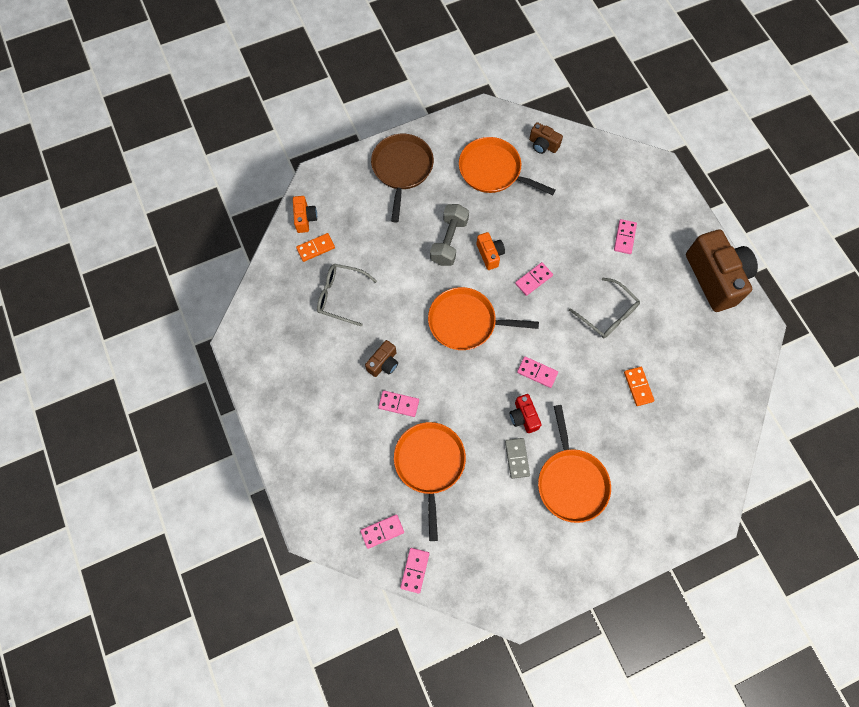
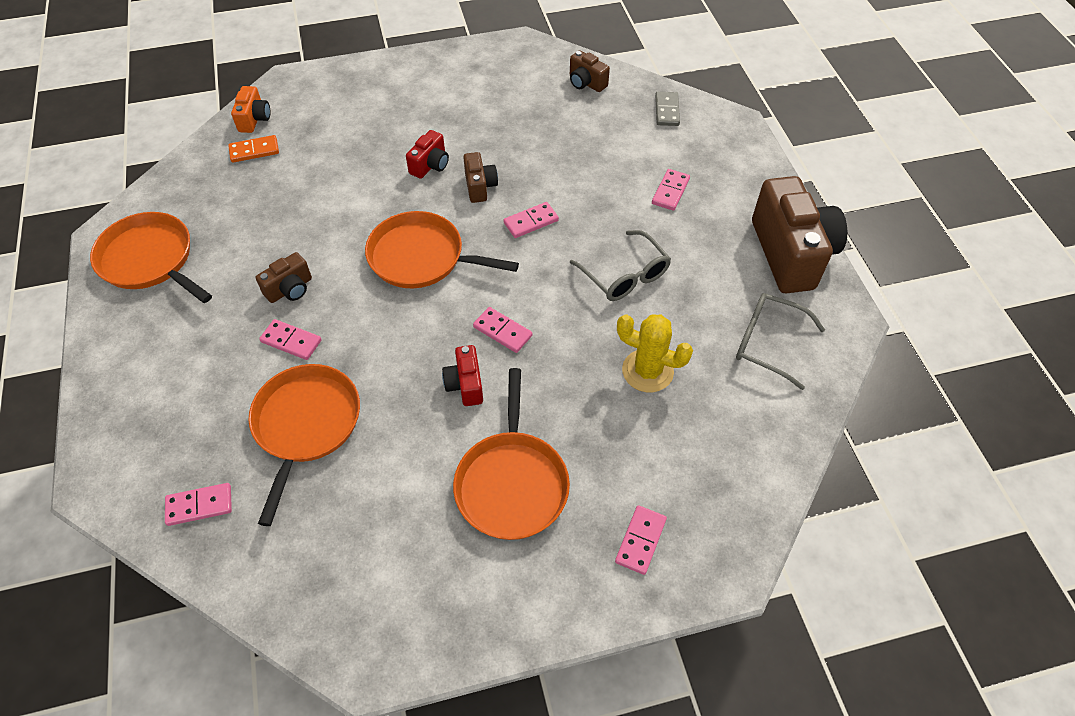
camera: 10 degrees right, 15 degrees down
(341, 296) = (265, 206): grey glasses -> grey glasses (768, 343)
(402, 169) = (397, 85): brown pan -> none
(415, 570) = (226, 571): pink domino -> pink domino (640, 541)
(449, 241) = (430, 165): grey dumbbell -> red camera
(490, 254) = (480, 186): orange camera -> brown camera
(493, 170) = (513, 100): orange pan -> orange pan (150, 260)
(517, 458) = (438, 437): grey domino -> grey domino (667, 111)
(638, 387) = (647, 371): orange domino -> yellow cactus

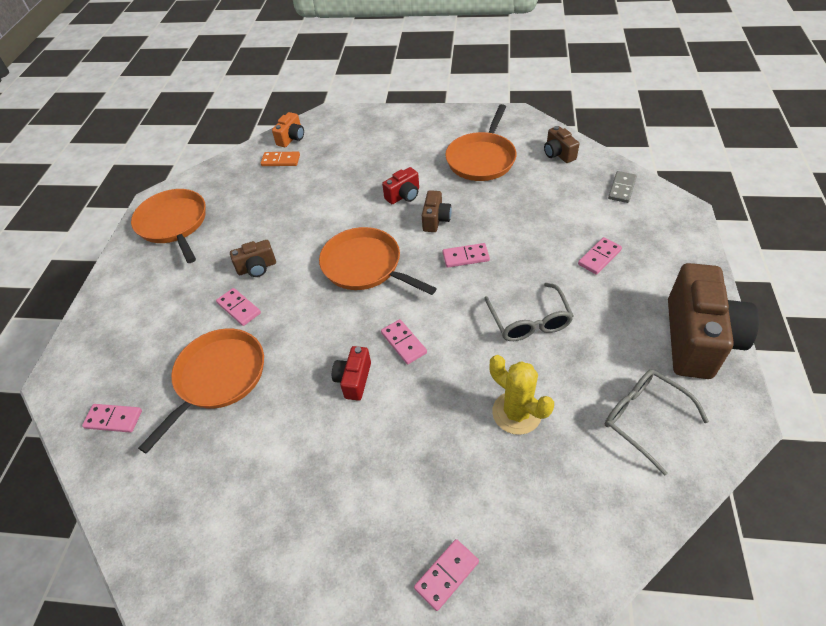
camera: 25 degrees right, 5 degrees down
(512, 483) = (355, 480): orange pan -> orange pan (482, 159)

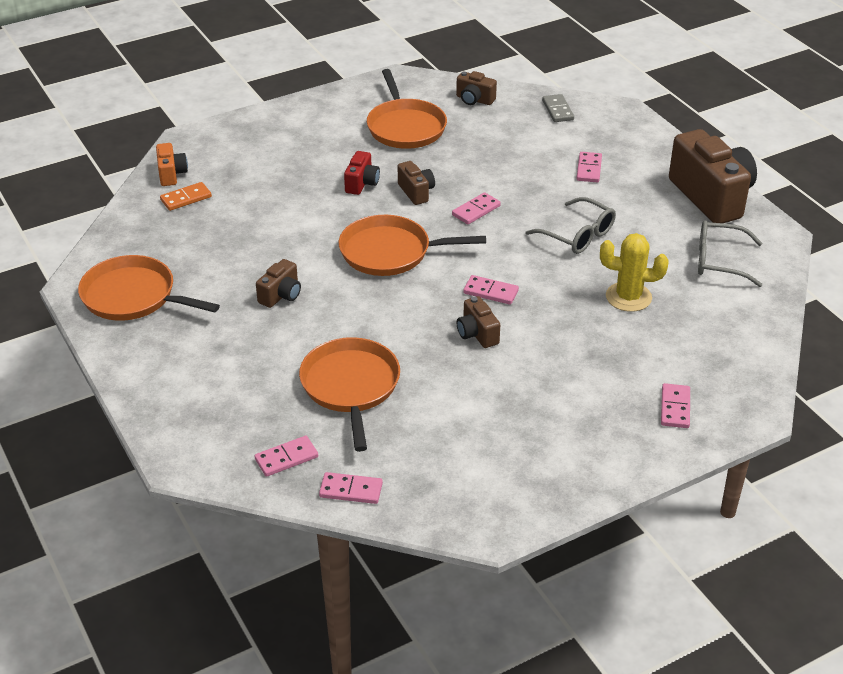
camera: 40 degrees left, 10 degrees down
(239, 308) = (303, 332): pink domino -> pink domino (351, 490)
(354, 380) = (477, 334): red camera -> brown camera

